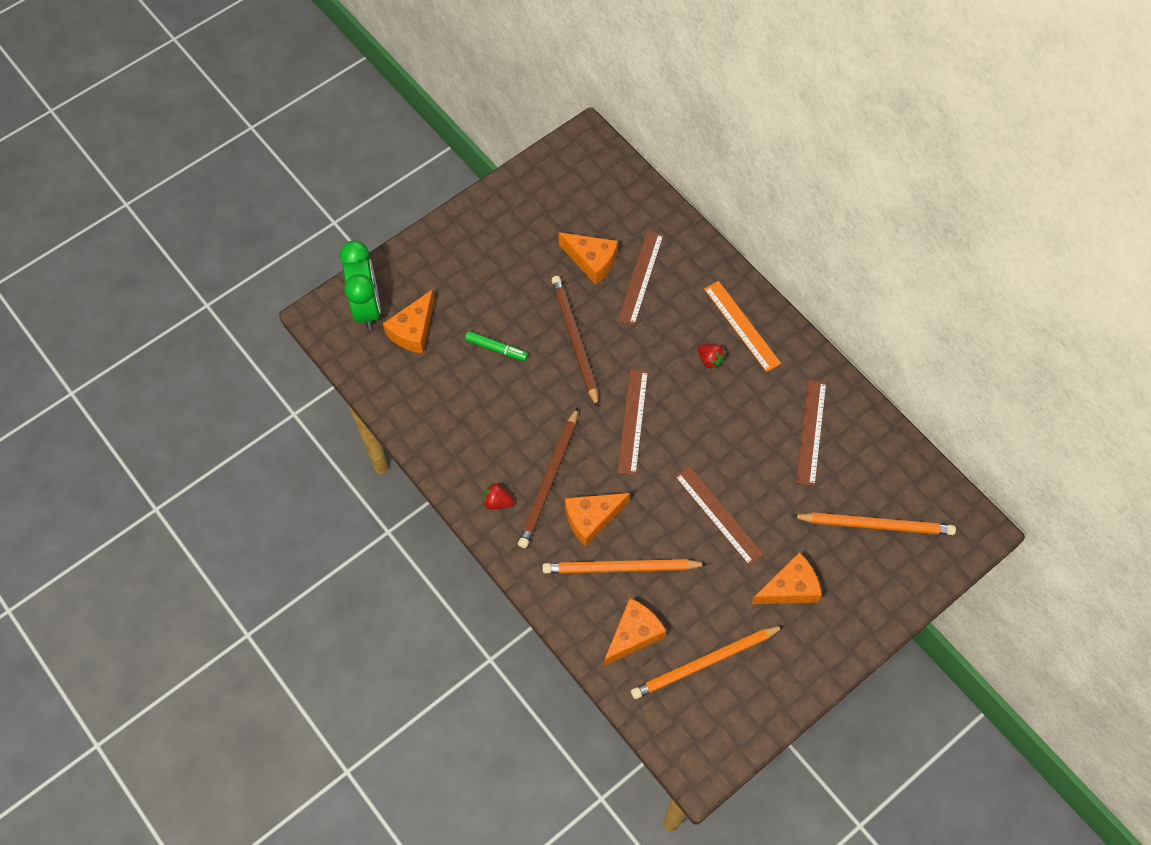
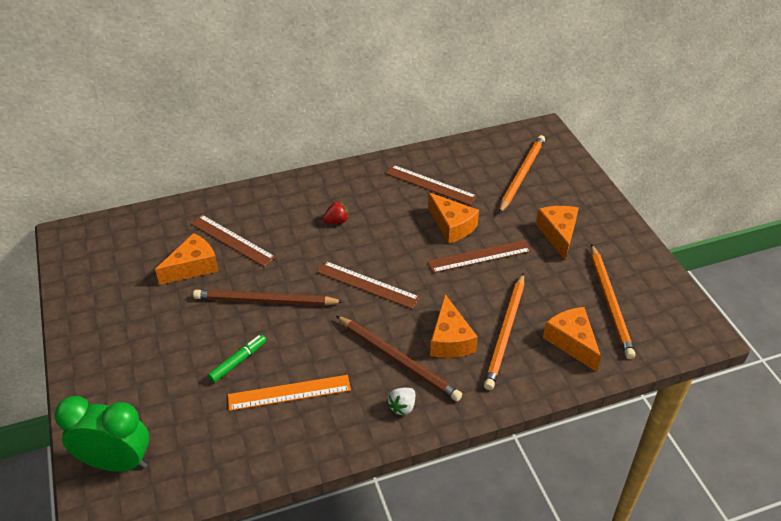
camera: 70 degrees left, 20 degrees down
(413, 330) = (173, 426): orange cheese -> orange cheese (452, 226)
(497, 501) = (402, 407): red strawberry -> white strawberry
(742, 325) = (316, 194): orange ruler -> orange ruler (289, 392)

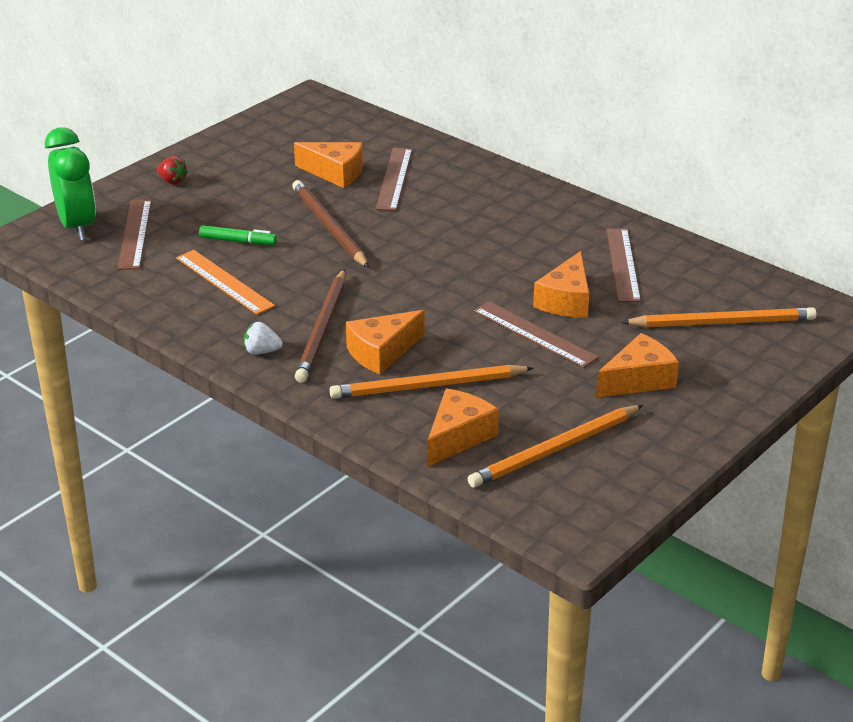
camera: 60 degrees right, 10 degrees down
(336, 221) = (489, 226): red strawberry -> red strawberry (172, 181)
(367, 285) = (412, 276): brown ruler -> brown ruler (134, 234)

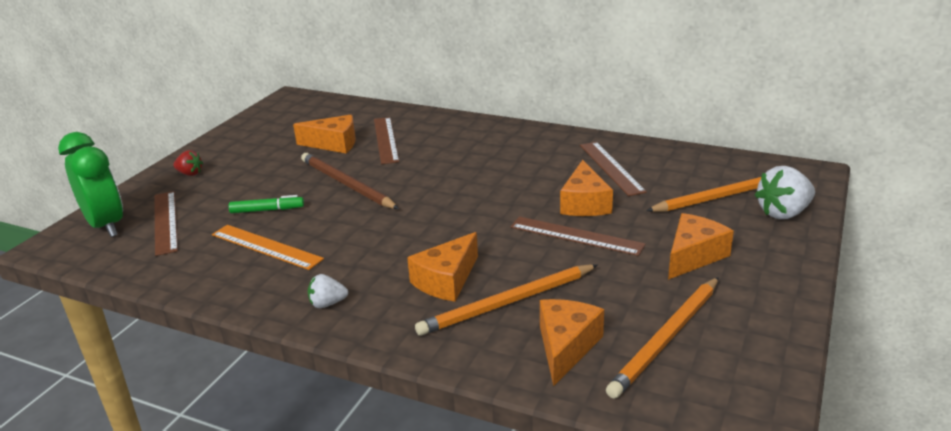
camera: 15 degrees left, 5 degrees down
(322, 329) = (379, 270): brown pencil -> none
(770, 355) = (783, 213): none -> white strawberry

